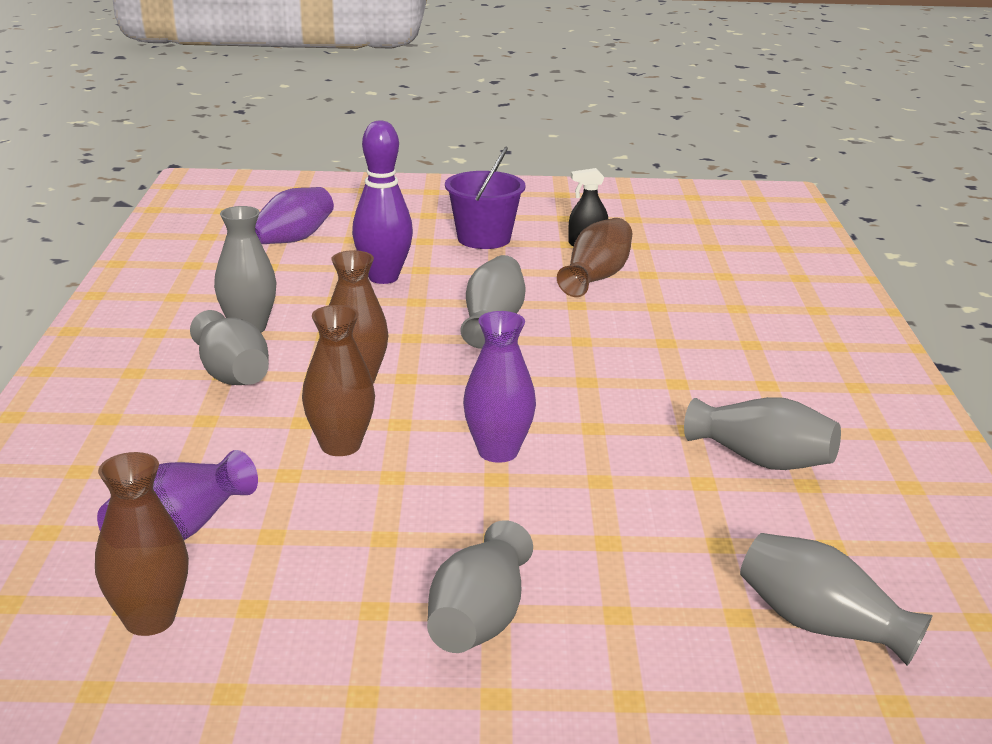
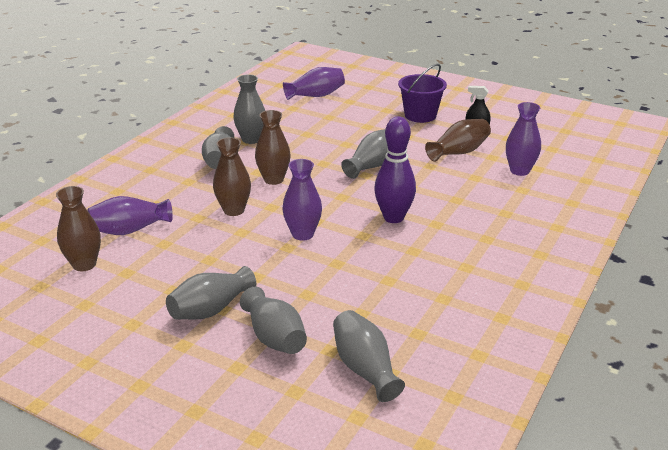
camera: 30 degrees right, 5 degrees up
(383, 278) = (343, 127): purple bowling pin -> purple bowling pin (393, 217)
(705, 284) = (519, 171): none -> purple vase
(761, 460) = (433, 278): grey vase -> grey vase (274, 337)

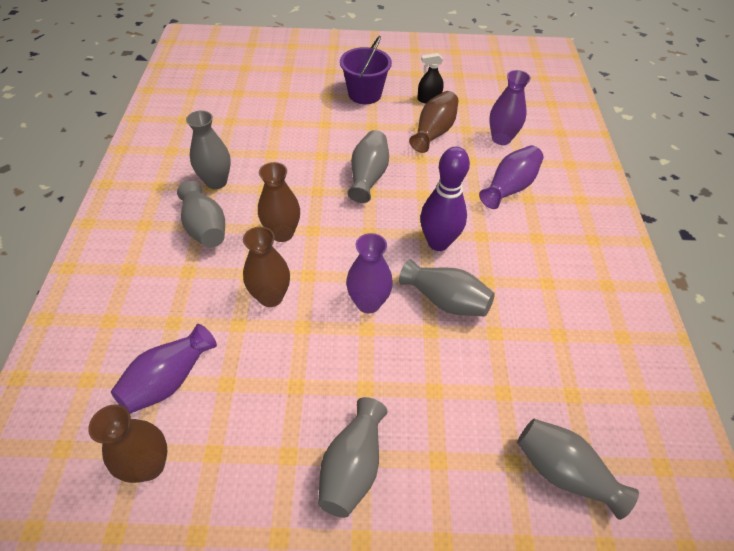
camera: 30 degrees left, 20 degrees up
(274, 337) = (448, 474): grey vase -> grey vase (445, 300)
(315, 96) = (242, 96): purple vase -> purple vase (509, 187)

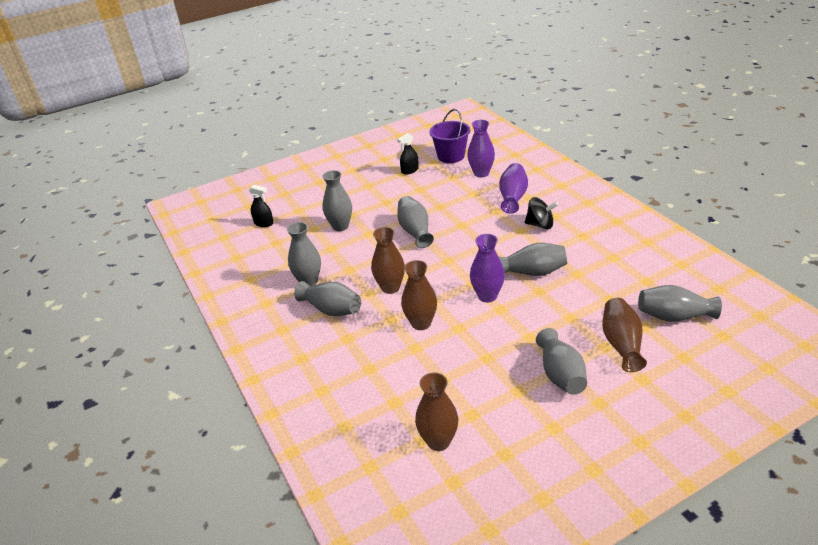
camera: 25 degrees left, 15 degrees down
(169, 379) = (402, 396): purple vase -> none
(239, 93) = (264, 223): none -> black spray bottle
(303, 132) = (340, 226): none -> grey vase
(364, 94) = (360, 185): purple bucket -> purple bucket (451, 156)
(433, 132) = (433, 188): brown vase -> brown vase (621, 344)
(438, 243) = (498, 246): purple bowling pin -> none
(509, 240) = (540, 225): none -> black spinning top

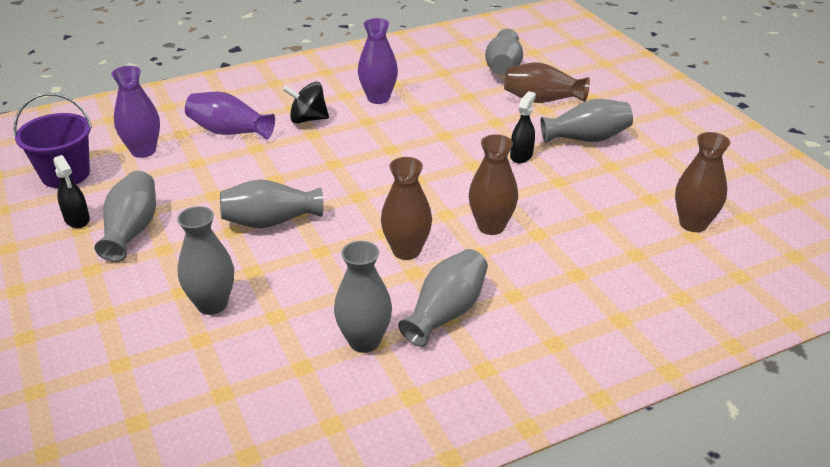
camera: 90 degrees left, 0 degrees up
(264, 223) = (139, 418): black spray bottle -> black spray bottle (521, 155)
(487, 296) = (445, 171): purple vase -> purple vase (378, 98)
(532, 272) = (407, 135): grey vase -> grey vase (132, 230)
(540, 225) = (308, 119): black spinning top -> black spinning top turned 105 degrees counterclockwise

